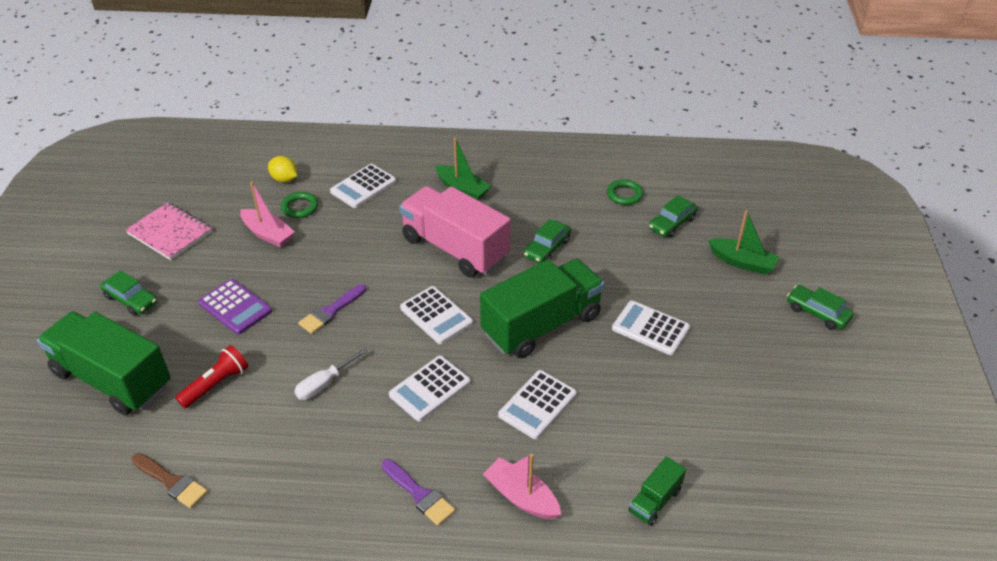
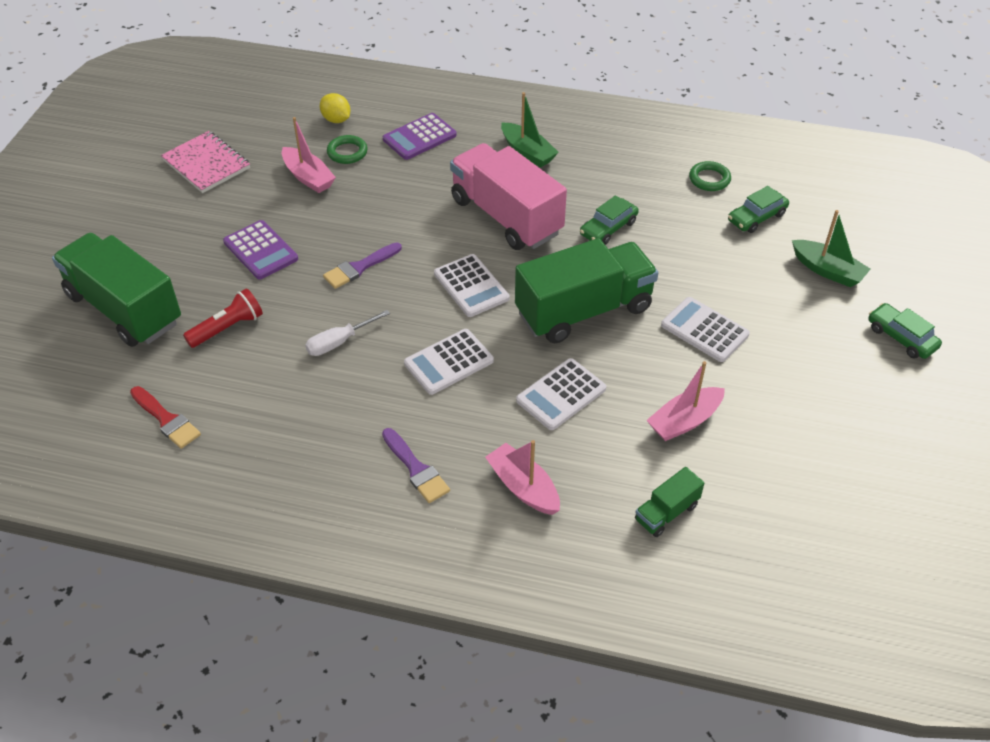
camera: 10 degrees right, 5 degrees up
(131, 299) = (155, 229): green car -> none
(171, 482) = (166, 420): brown brush -> red brush
(363, 186) = (419, 137): white calculator -> purple calculator
(651, 413) = (684, 421): none -> pink boat

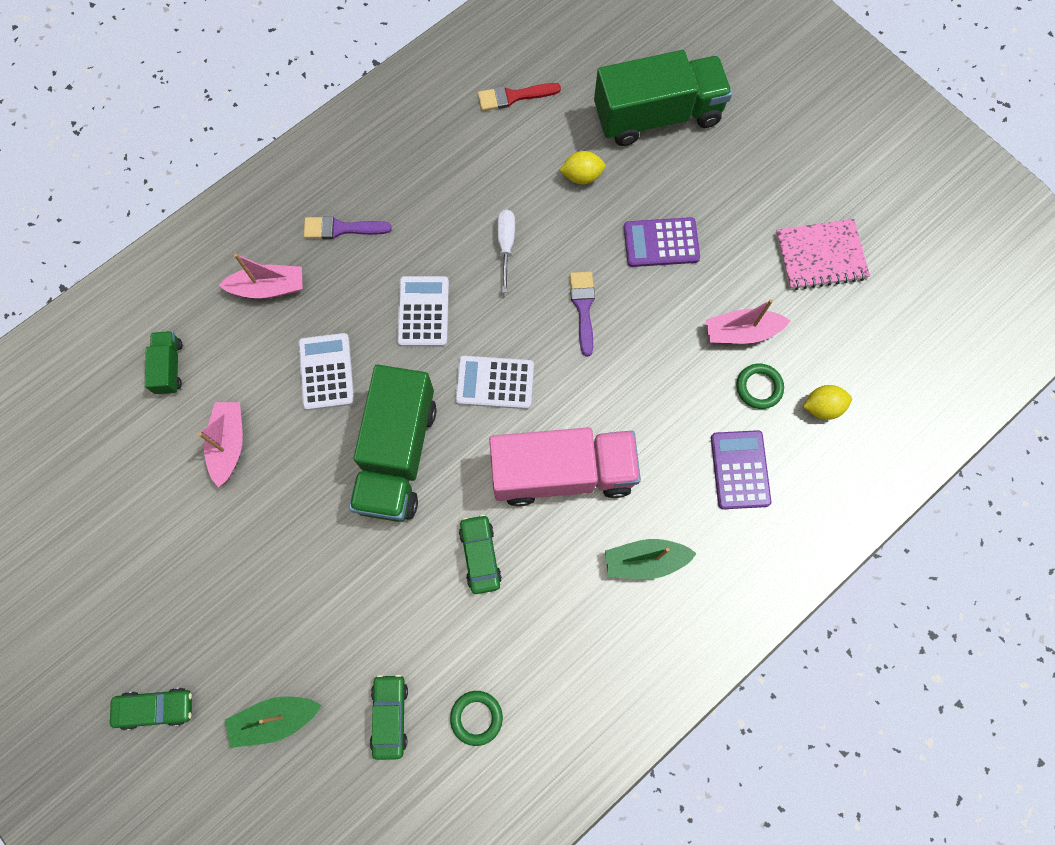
camera: 125 degrees right, 25 degrees up
(227, 328) = (582, 176): red flashlight -> yellow lemon
(704, 330) = (299, 539): white calculator -> none

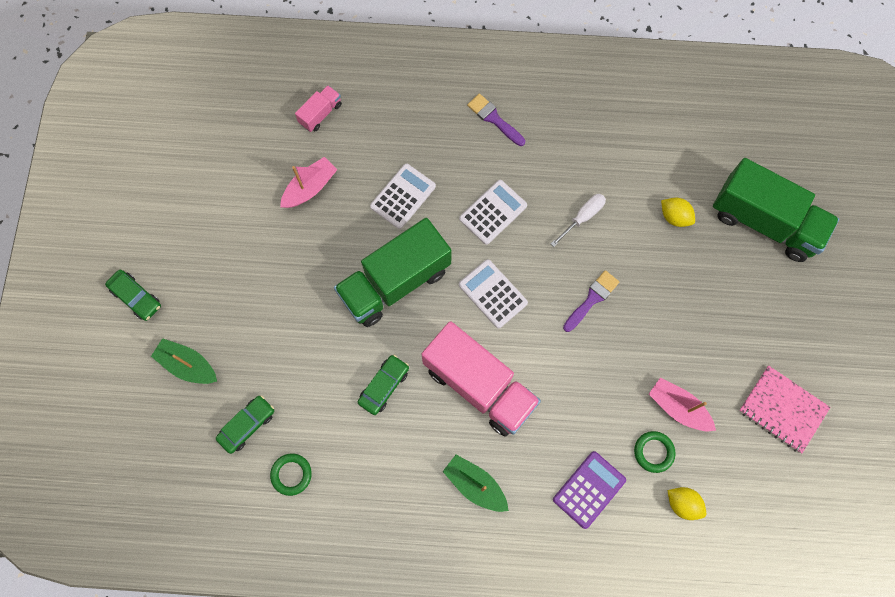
camera: 45 degrees right, 0 degrees up
(169, 367) = (320, 114): green truck -> pink truck
(268, 288) = (418, 117): pink boat -> none
(513, 96) = (681, 128): red brush -> none
(661, 243) = (683, 304): purple calculator -> none

